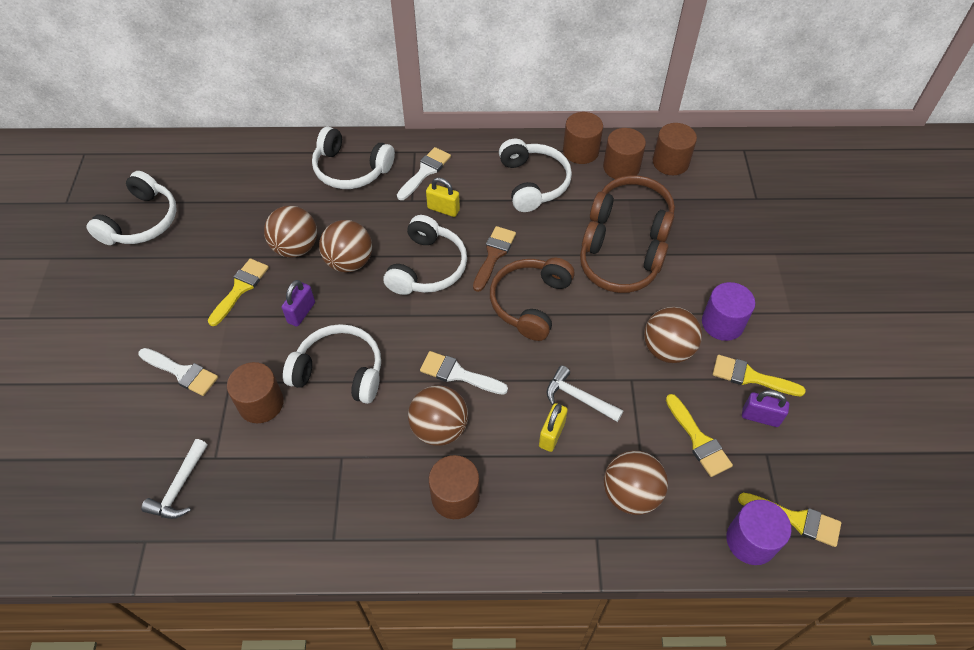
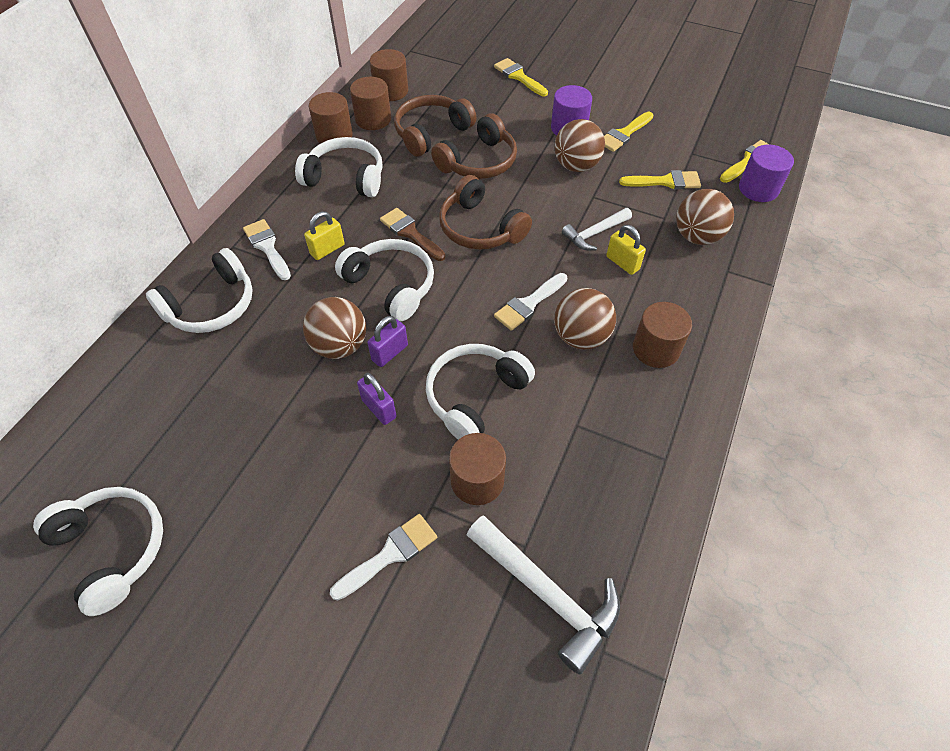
camera: 65 degrees left, 0 degrees up
(179, 487) = (548, 595): white hammer -> white hammer, size x1.64
(240, 288) = (306, 459): yellow brush -> yellow brush (519, 77)
(295, 248) = (285, 388): brown ball -> none
(760, 417) = (660, 143): purple padlock -> purple padlock (390, 353)

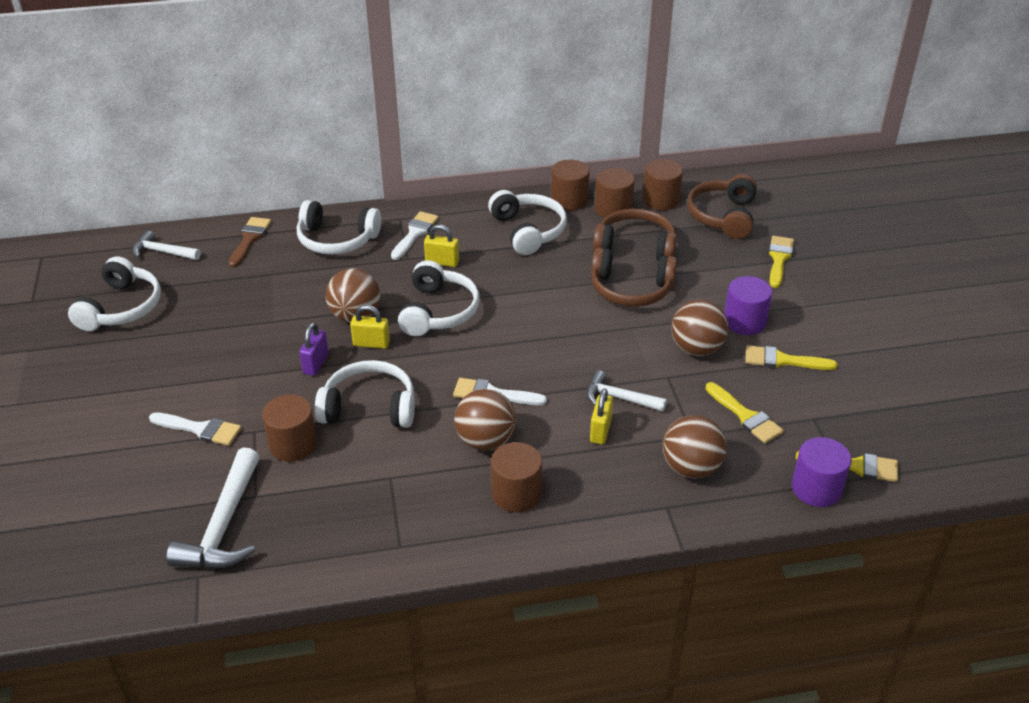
camera: 55 degrees right, 15 degrees down
(57, 463) = (162, 252): none -> white hammer
(390, 353) = (371, 343): purple padlock -> yellow padlock
(410, 233) = (504, 293): brown brush -> brown brush (249, 239)
(480, 228) = (551, 328): brown headphones -> brown headphones (723, 216)

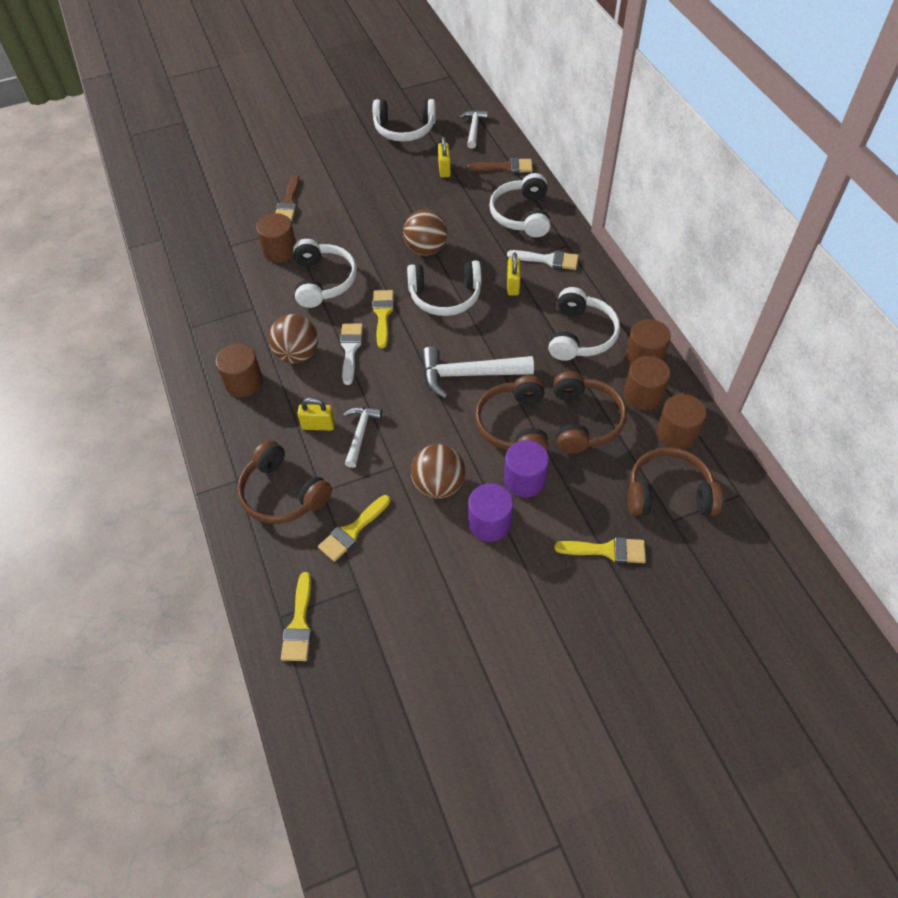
camera: 80 degrees right, 15 degrees up
(200, 429) = (288, 202): white brush -> brown brush
(223, 526) = (203, 238): white hammer -> white hammer (468, 375)
(316, 364) = (365, 241): purple padlock -> none
(371, 343) = (395, 266): yellow padlock -> yellow padlock (444, 169)
(528, 231) = (580, 335): white headphones -> white headphones turned 45 degrees counterclockwise
(691, 468) = (283, 493): brown ball -> brown headphones
(782, 360) = (437, 559): yellow brush -> yellow brush (383, 315)
(816, 488) = (267, 591): purple cylinder -> purple cylinder (524, 480)

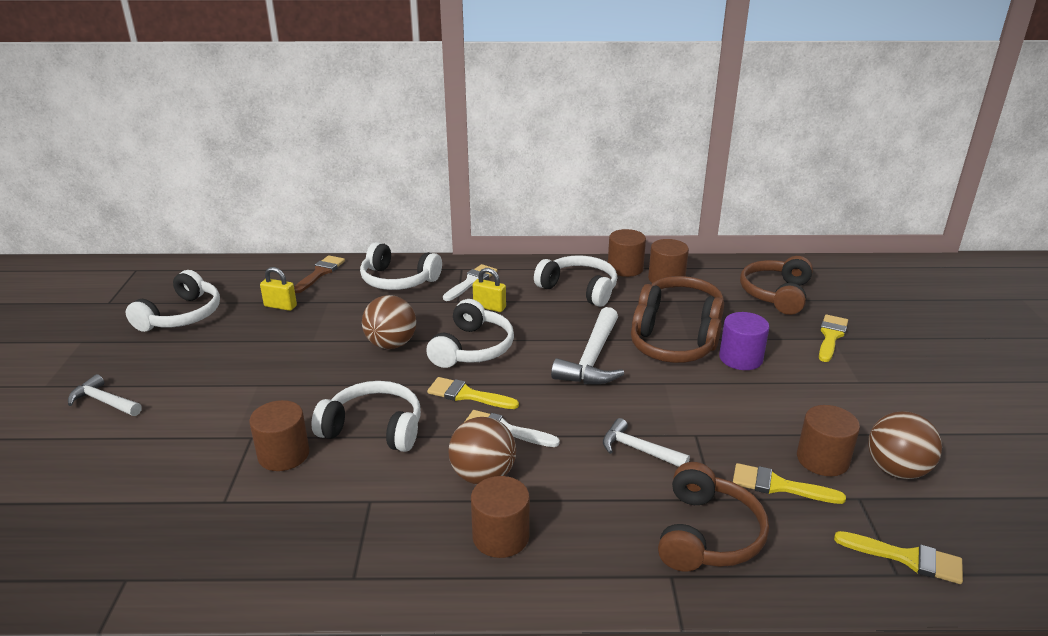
camera: 70 degrees left, 25 degrees down
(283, 493) = (707, 534): brown headphones -> brown headphones turned 45 degrees counterclockwise
(288, 202) = (200, 429): brown brush -> none
(318, 425) = (610, 481): yellow padlock -> none
(352, 531) = (778, 486): yellow brush -> yellow brush turned 135 degrees clockwise
(438, 485) = (731, 410): brown ball -> brown ball (896, 470)
(474, 128) = (240, 275): white hammer -> white hammer (104, 401)
(489, 523) = (788, 390): purple cylinder -> none
(676, 433) = (714, 275): brown cylinder -> brown cylinder (822, 459)

